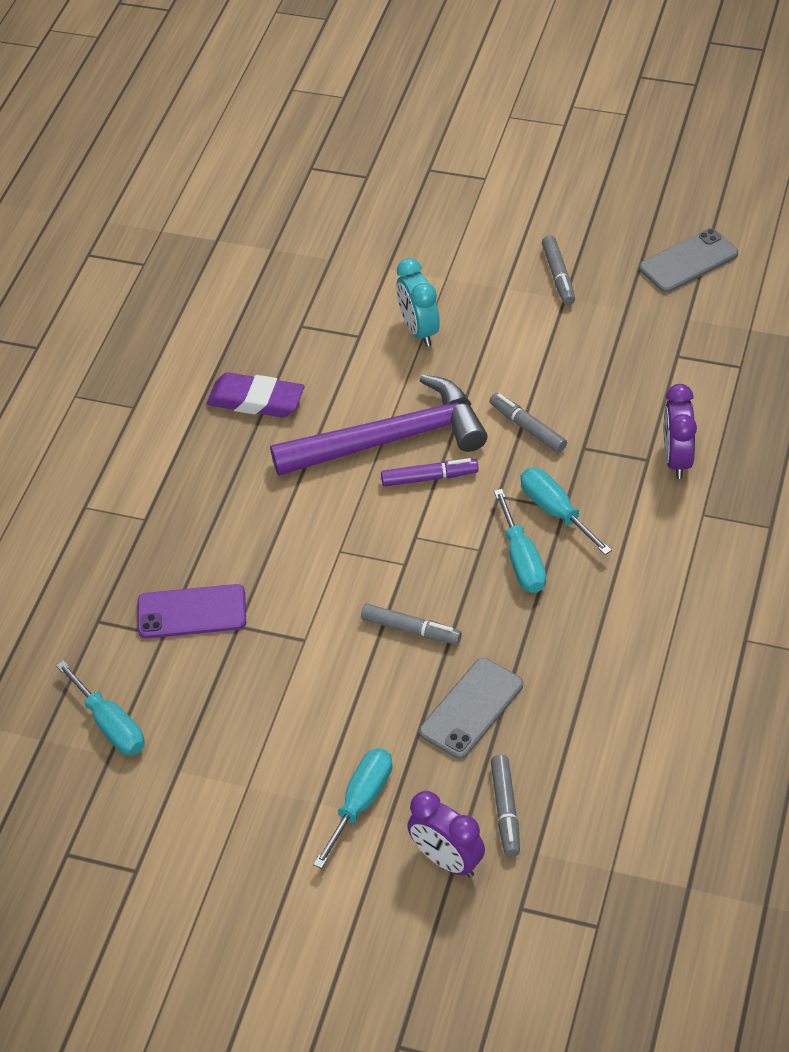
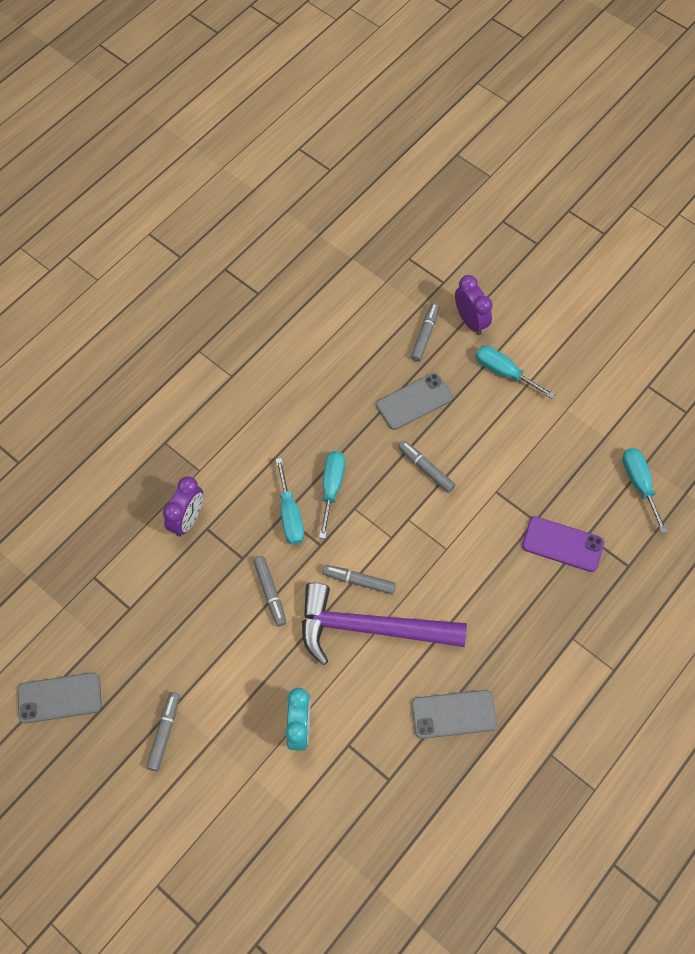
camera: 160 degrees left, 15 degrees up
(256, 400) = (453, 714): purple eraser -> grey phone
(361, 802) = (504, 372): turquoise screwdriver -> turquoise screwdriver turned 75 degrees clockwise
(429, 478) = (359, 581): purple marker -> grey marker

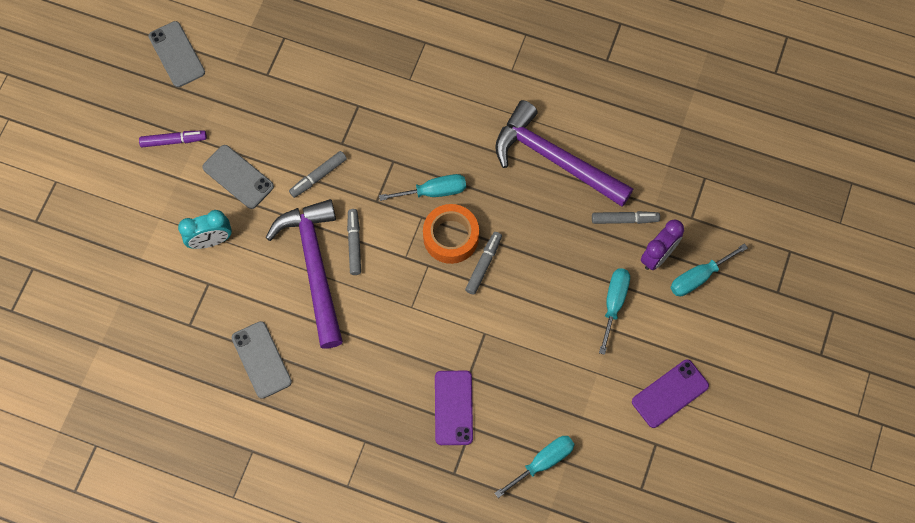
camera: 70 degrees right, 5 degrees up
(164, 732) = (174, 141): grey marker -> purple marker
(187, 519) = (361, 87): purple clock -> none
(290, 515) = (395, 167): turquoise screwdriver -> turquoise screwdriver (698, 277)
(341, 371) = (555, 159): none -> purple hammer
(386, 488) = (451, 237): none -> orange tape
(414, 401) = (549, 233): grey phone -> grey phone (238, 177)
(604, 358) = (670, 393): none -> purple phone

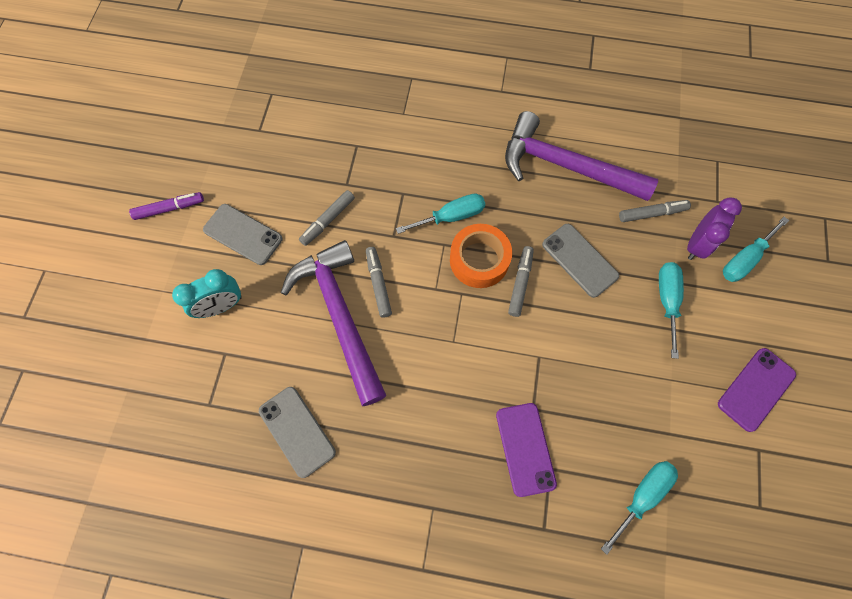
camera: 10 degrees left, 0 degrees up
(176, 54) = (164, 125): grey phone -> grey phone (579, 260)

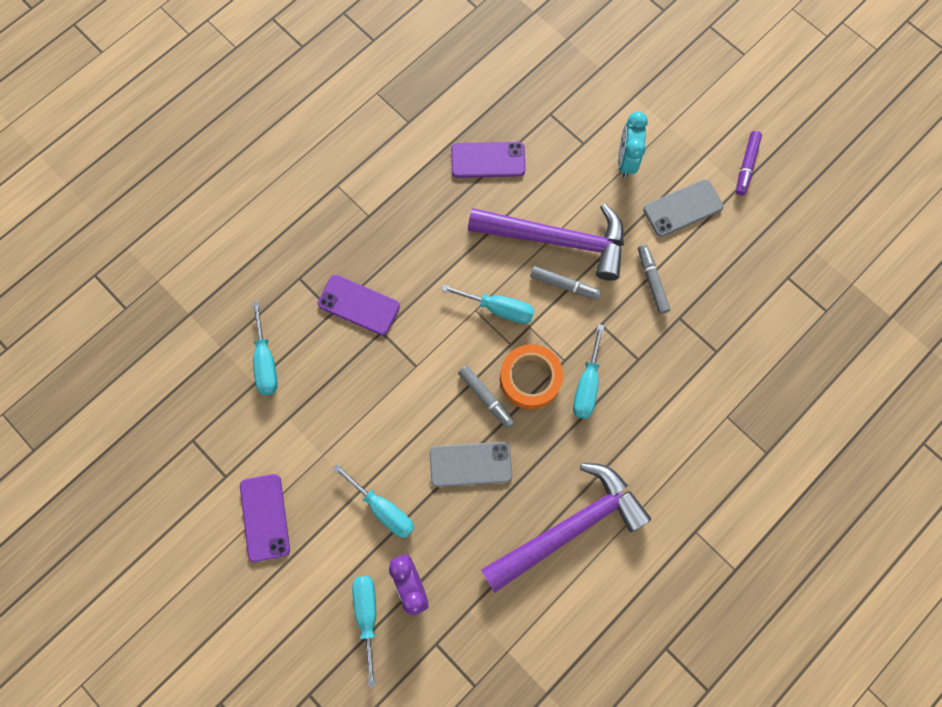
camera: 125 degrees right, 5 degrees up
(297, 431) = (488, 160): grey phone -> purple phone
(438, 323) = (499, 308): none -> turquoise screwdriver
(652, 213) = (467, 568): grey marker -> none

